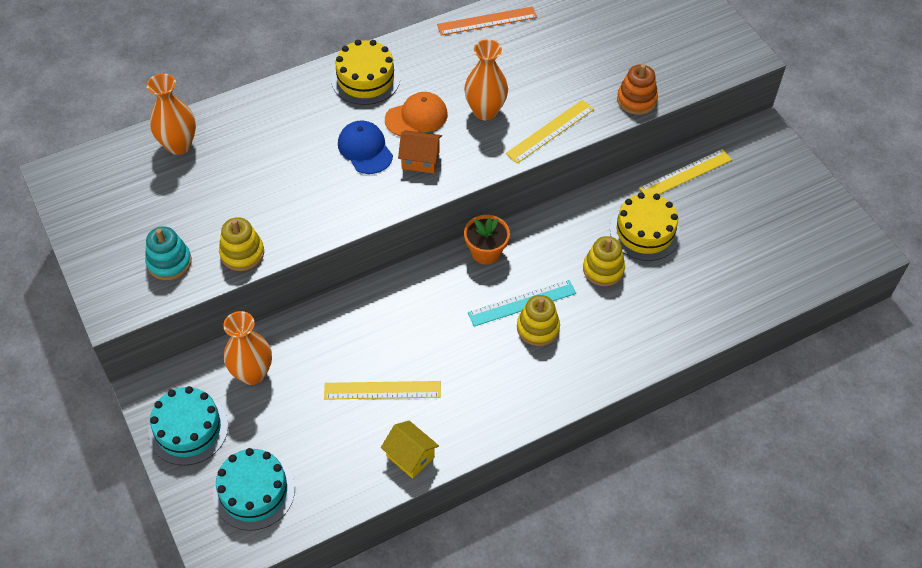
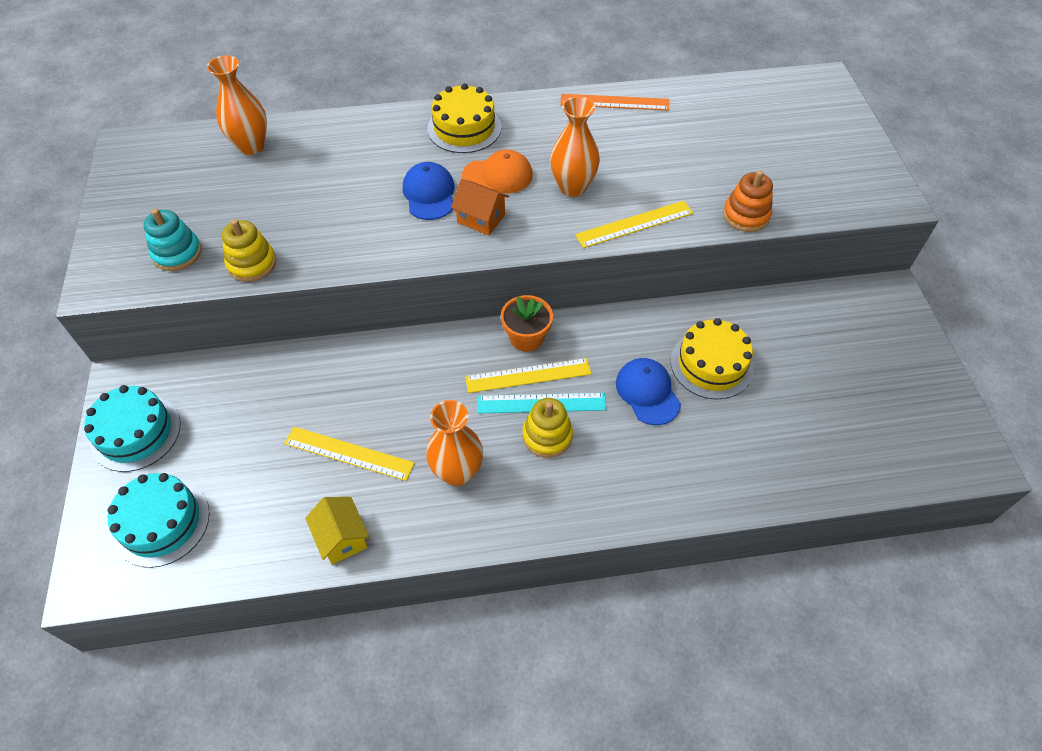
camera: 20 degrees right, 0 degrees up
(252, 373) = (228, 394): orange vase -> orange vase (457, 472)
(603, 269) = (647, 392): yellow stacking toy -> blue cap
(685, 174) = (782, 315): yellow ruler -> yellow ruler (528, 375)

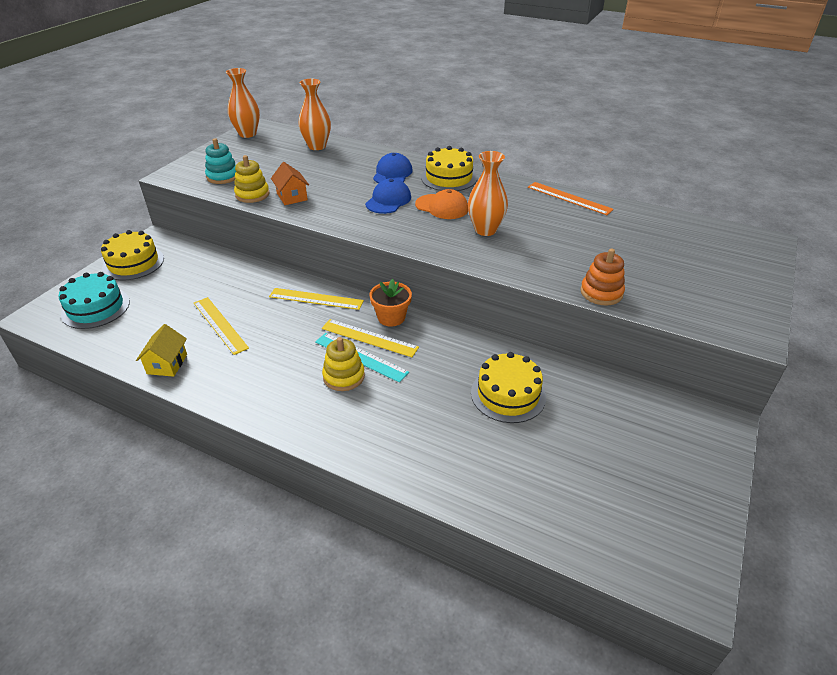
camera: 35 degrees right, 15 degrees down
(135, 432) = (133, 263): turquoise cake -> yellow cake
(457, 472) = (267, 366): orange vase -> orange vase (247, 134)
(481, 218) = (405, 223): orange house -> orange house (292, 197)
(634, 224) = (506, 264): yellow ruler -> yellow ruler (316, 299)
(647, 392) = (440, 387): blue cap -> blue cap (392, 173)

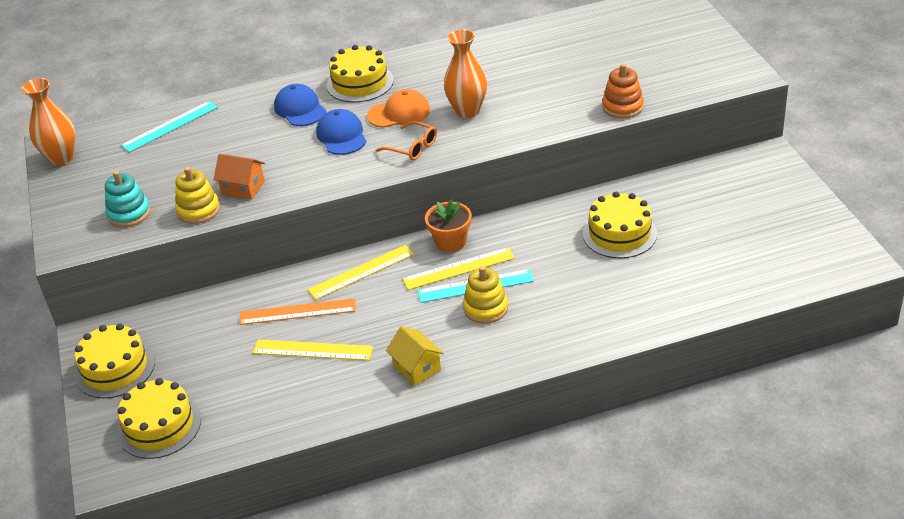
camera: 40 degrees left, 0 degrees up
(95, 308) = (159, 426): turquoise cake -> yellow cake
(167, 364) = (323, 408): yellow house -> yellow house (417, 368)
(317, 146) = (170, 126): orange vase -> turquoise ruler
(415, 231) = (412, 147): none -> orange glasses
(569, 198) = (490, 42): orange ruler -> orange ruler (297, 312)

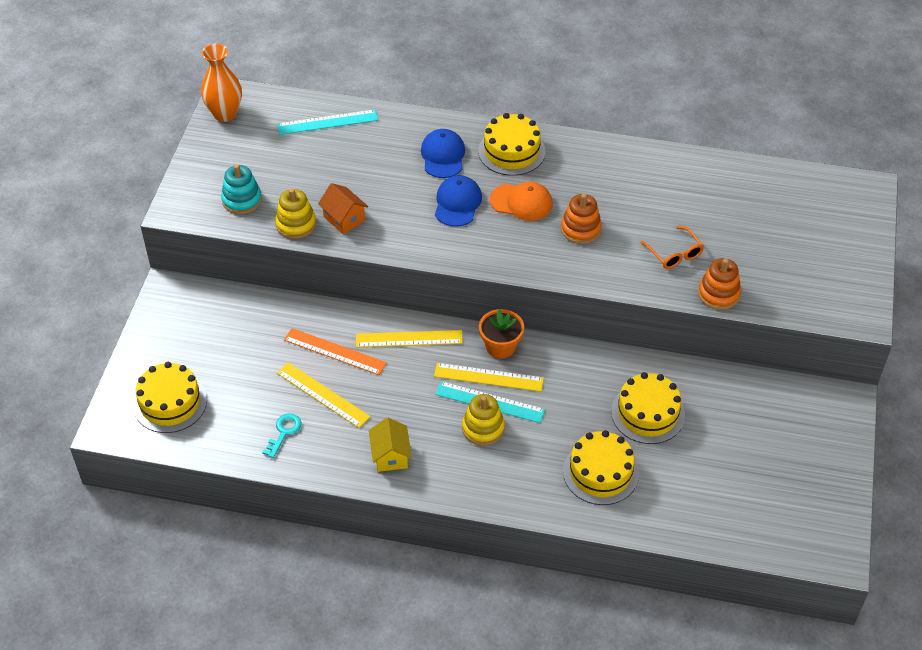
camera: 25 degrees right, 10 degrees up
(115, 368) = (169, 332): yellow cake -> yellow cake (600, 472)
(297, 397) = (284, 432): none -> turquoise key
(412, 147) = (506, 245): orange glasses -> orange glasses (674, 253)
(467, 111) = (580, 229): orange vase -> orange stacking toy

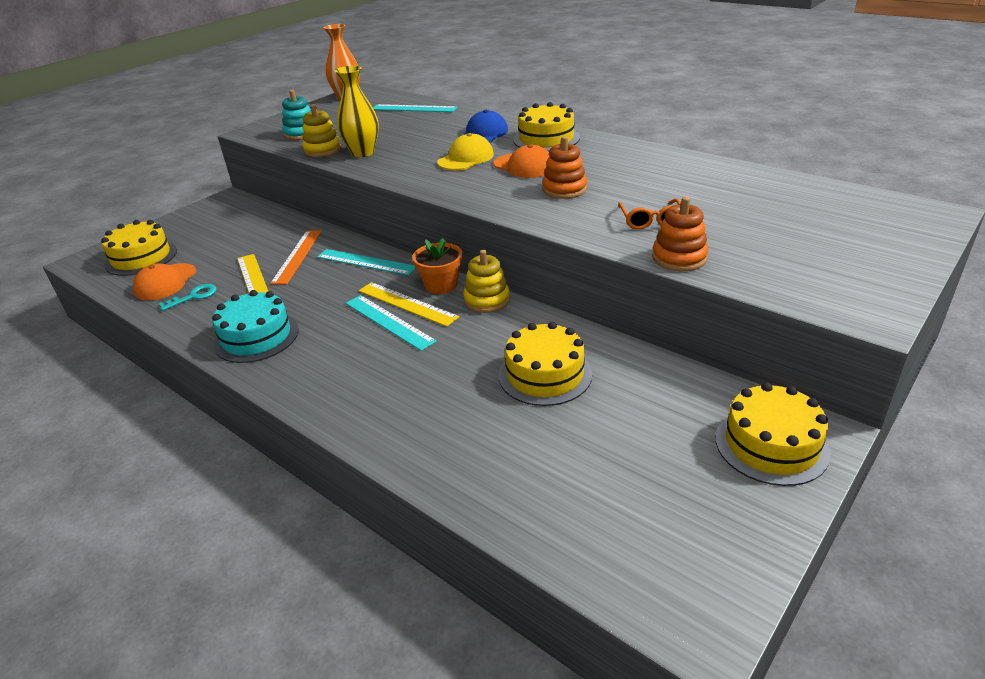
camera: 30 degrees right, 15 degrees down
(235, 425) = (165, 282): none -> orange cap
(335, 351) = (297, 256): orange ruler -> orange ruler turned 45 degrees clockwise
(344, 218) = (362, 153): orange house -> yellow vase
(390, 456) = (256, 337): yellow house -> turquoise cake
(409, 339) = (366, 262): yellow ruler -> turquoise ruler
(457, 203) = (466, 158): blue cap -> yellow cap
(483, 428) = (361, 340): yellow stacking toy -> yellow stacking toy (487, 300)
(600, 472) = (443, 412): yellow cake -> yellow cake (771, 444)

